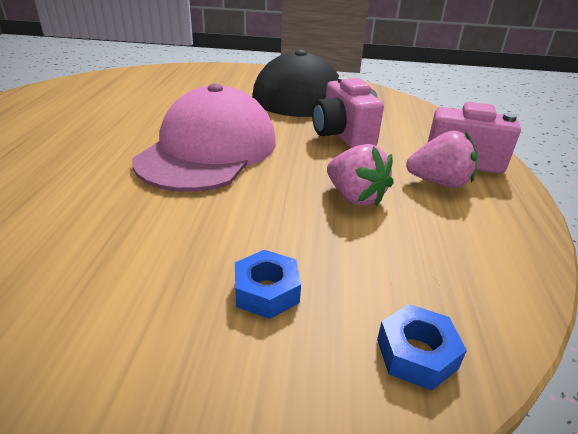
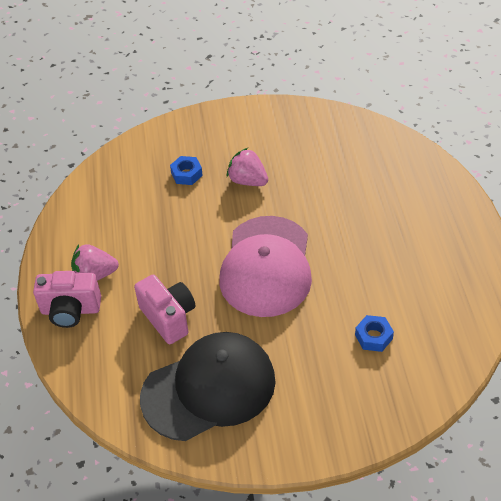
camera: 170 degrees right, 15 degrees up
(355, 197) = (152, 245): pink strawberry -> pink strawberry (248, 181)
(416, 354) = (122, 165): blue nut -> blue nut (373, 337)

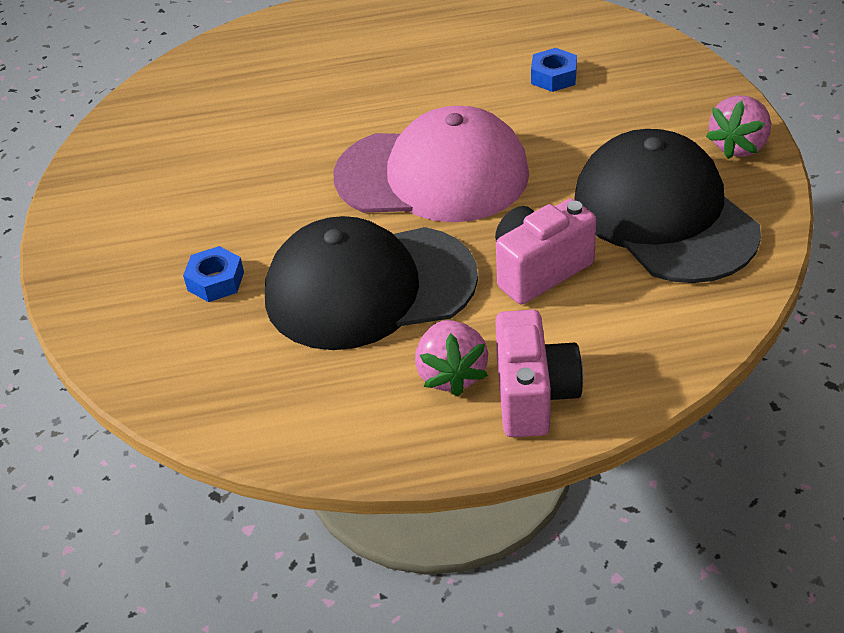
camera: 90 degrees left, 5 degrees down
(169, 238) = (369, 287): none -> black cap
(248, 181) = (246, 206): pink strawberry -> pink strawberry (739, 146)

